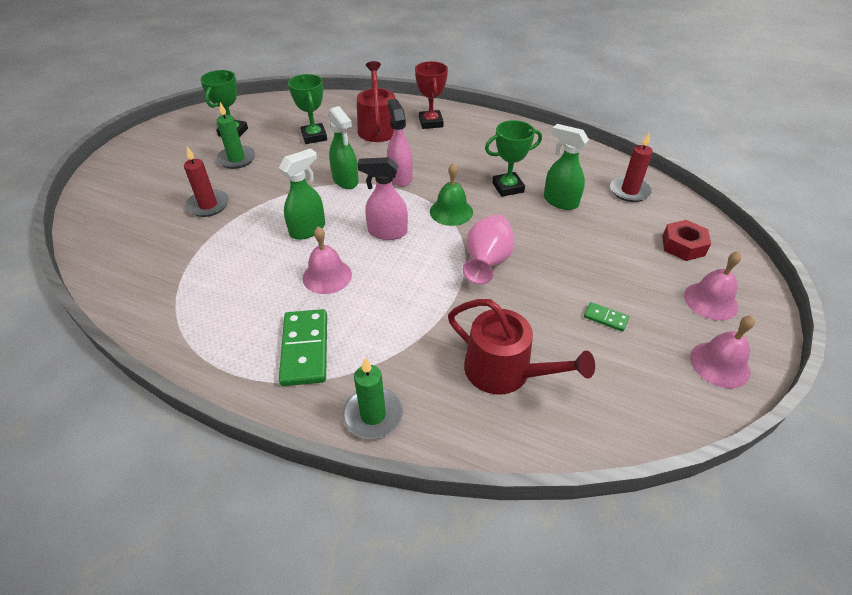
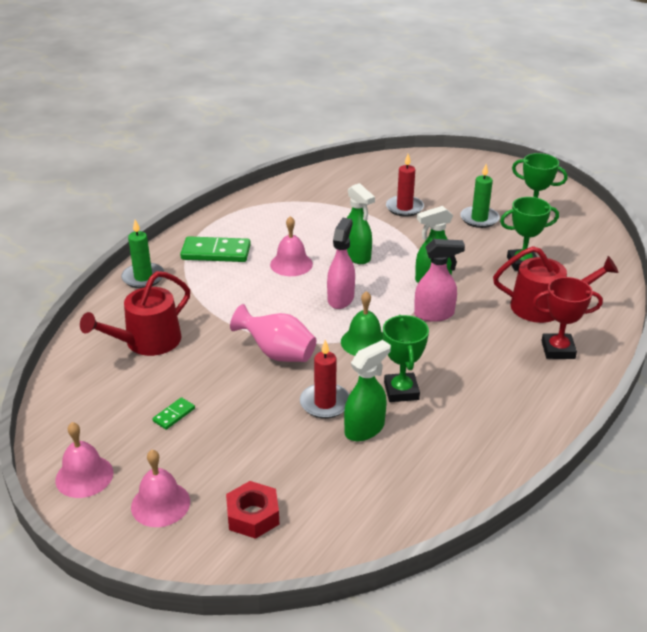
camera: 100 degrees right, 10 degrees down
(629, 191) = (374, 502): red candle -> red candle (325, 403)

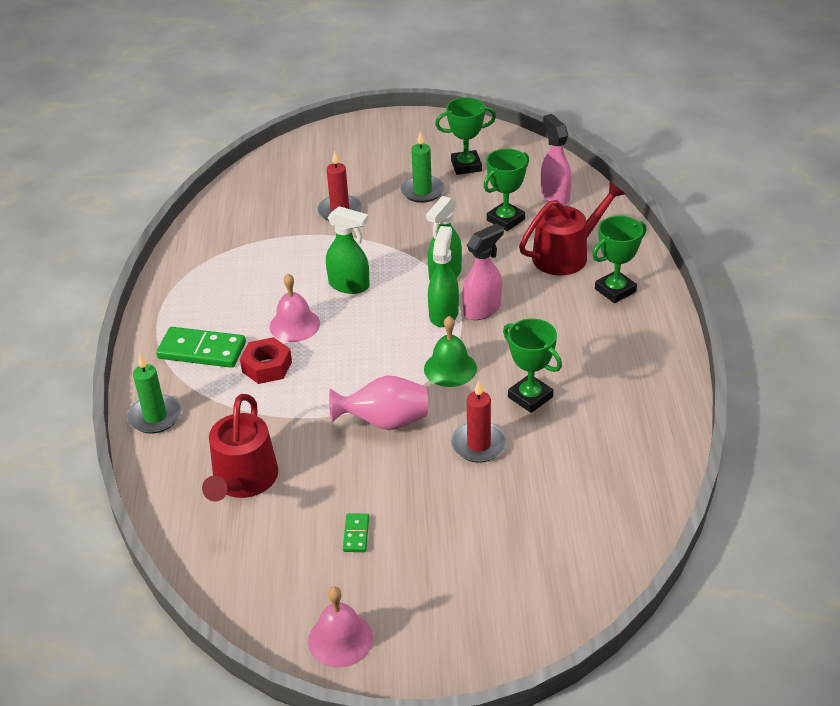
camera: 35 degrees left, 5 degrees up
(160, 504) = (439, 618): pink bell -> none
(216, 252) = (202, 351): green domino -> green domino turned 45 degrees clockwise
(253, 515) = (529, 578): red nut -> red nut (267, 366)
(341, 298) = (382, 337): pink spray bottle -> pink spray bottle (554, 196)
(365, 429) = (536, 448): green spray bottle -> green spray bottle (443, 314)
(558, 350) = (615, 290): red trophy -> green trophy

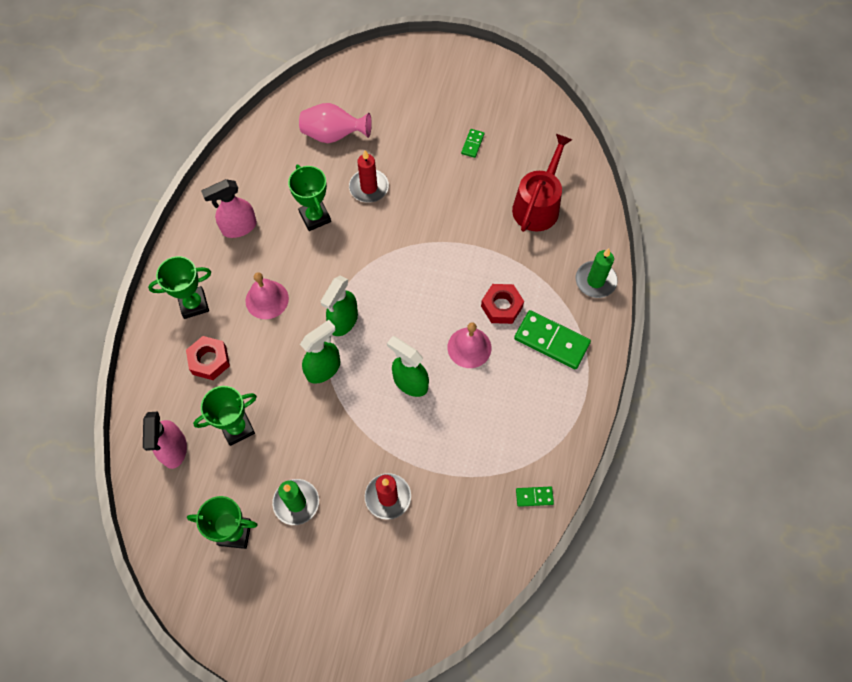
camera: 165 degrees left, 25 degrees up
(200, 240) = (534, 497): none -> green domino
(340, 639) = (500, 82): pink bell -> pink bell (267, 299)
(384, 422) = (427, 226): pink vase -> pink vase (333, 135)
(450, 368) = (361, 261): green bell -> none
(482, 309) = (310, 317): pink spray bottle -> pink spray bottle (239, 227)
(566, 255) = (209, 360): red watering can -> red nut

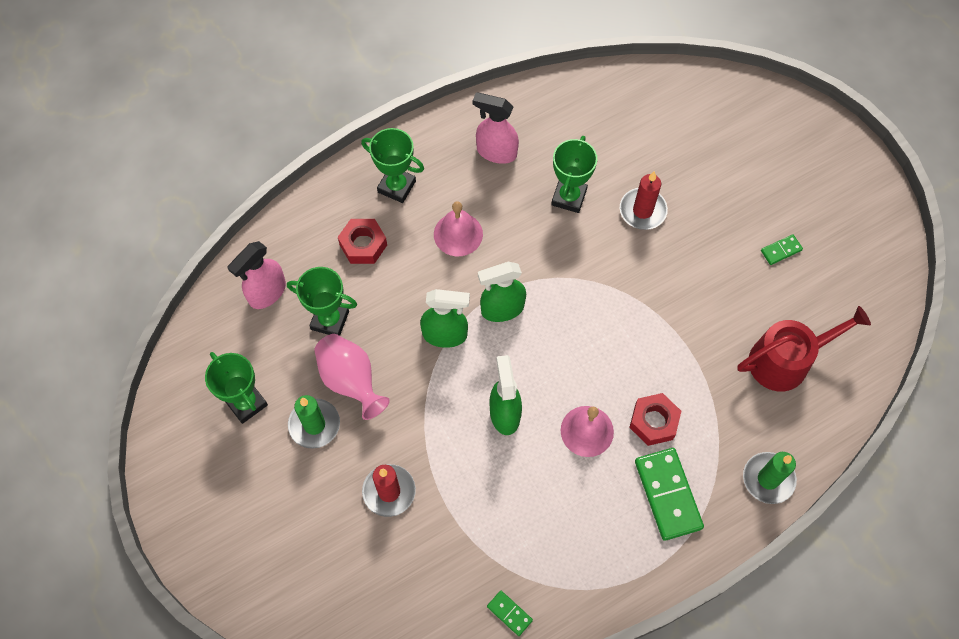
camera: 45 degrees right, 0 degrees up
(333, 135) = (658, 137): pink vase -> pink vase (351, 381)

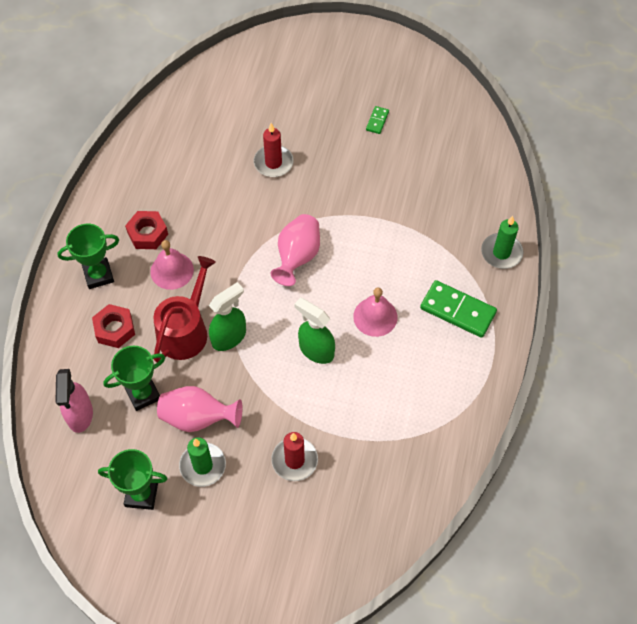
camera: 45 degrees left, 5 degrees down
(496, 152) = (143, 201): pink spray bottle -> none
(502, 309) = (248, 291): green spray bottle -> none
(509, 613) = (441, 460): green domino -> none
(569, 197) = (219, 191): green trophy -> none
(575, 315) = (297, 257): none -> pink vase
(653, 422) = (407, 277): red nut -> red nut (147, 234)
(785, 360) = (443, 180): red watering can -> red watering can (185, 330)

